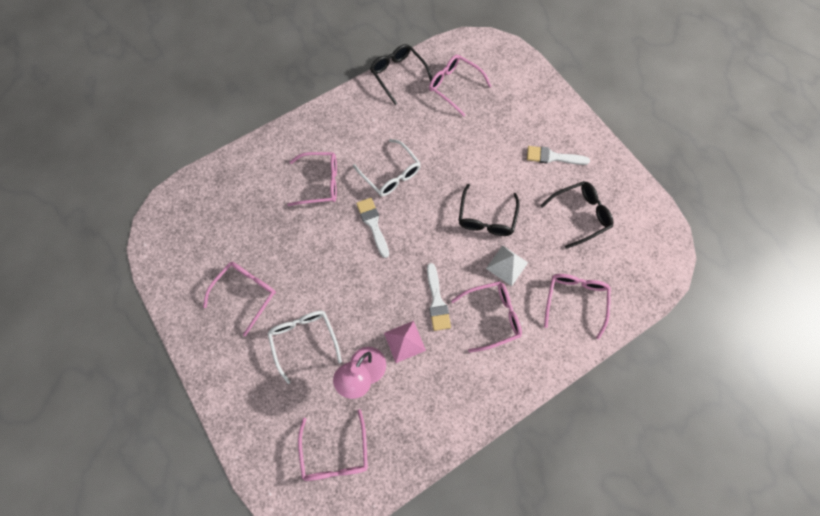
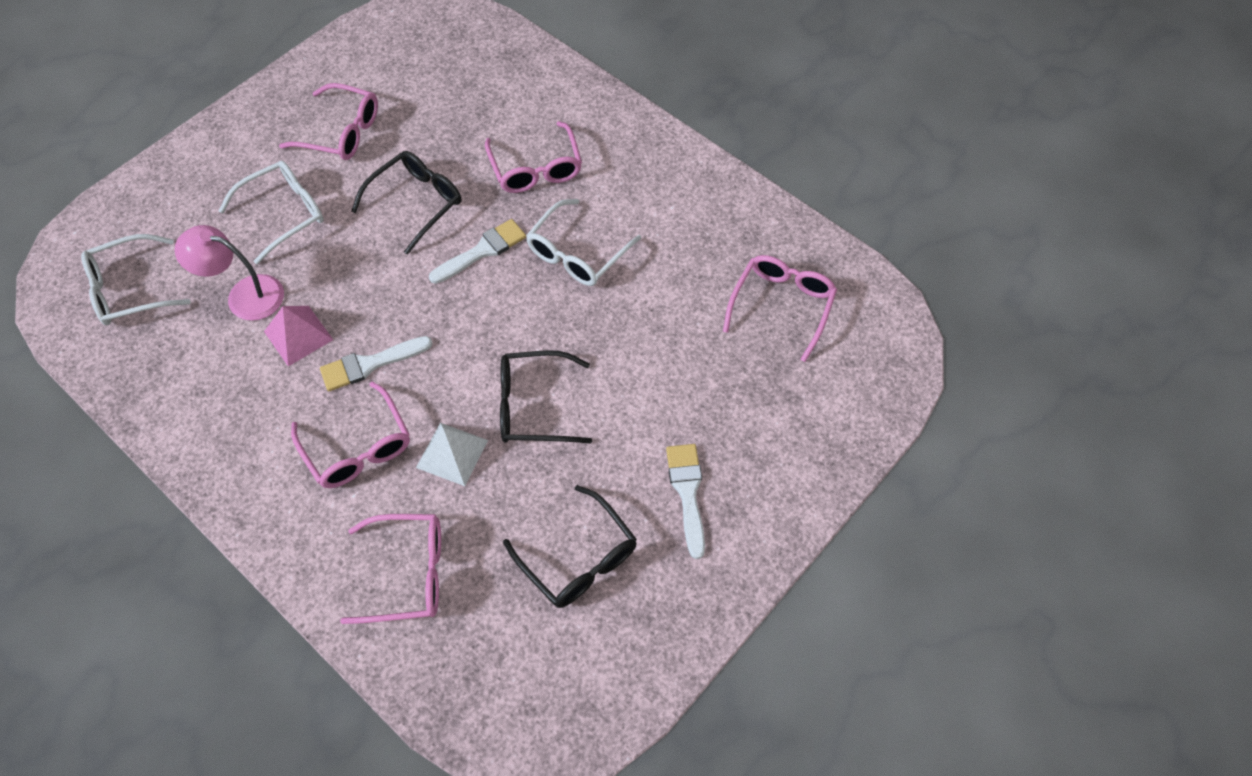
camera: 75 degrees right, 10 degrees down
(335, 452) = (130, 289): pink glasses -> white glasses
(398, 75) = (772, 220): black glasses -> black glasses (416, 203)

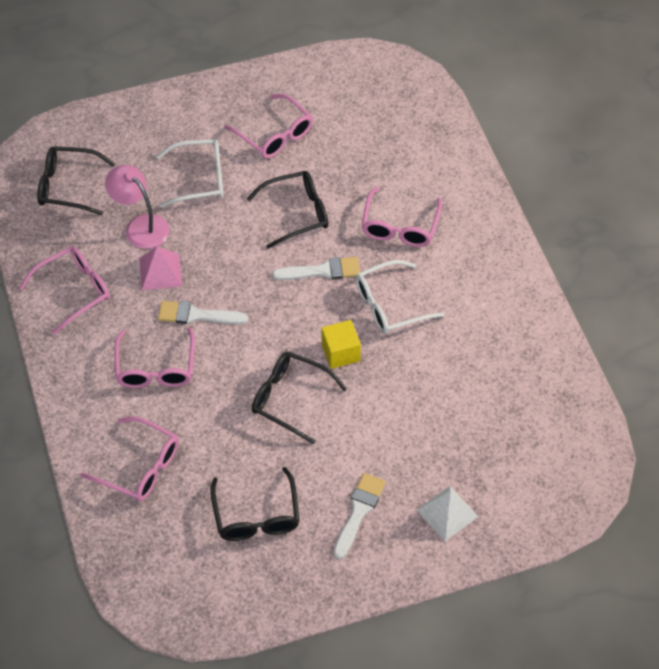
camera: 30 degrees right, 5 degrees down
(130, 289) = (68, 186): white glasses -> black glasses
(452, 453) = (215, 403): white pyramid -> white pyramid (447, 513)
(557, 328) = (340, 352): none -> yellow cube
(781, 306) = (517, 416): pink glasses -> pink glasses (74, 291)

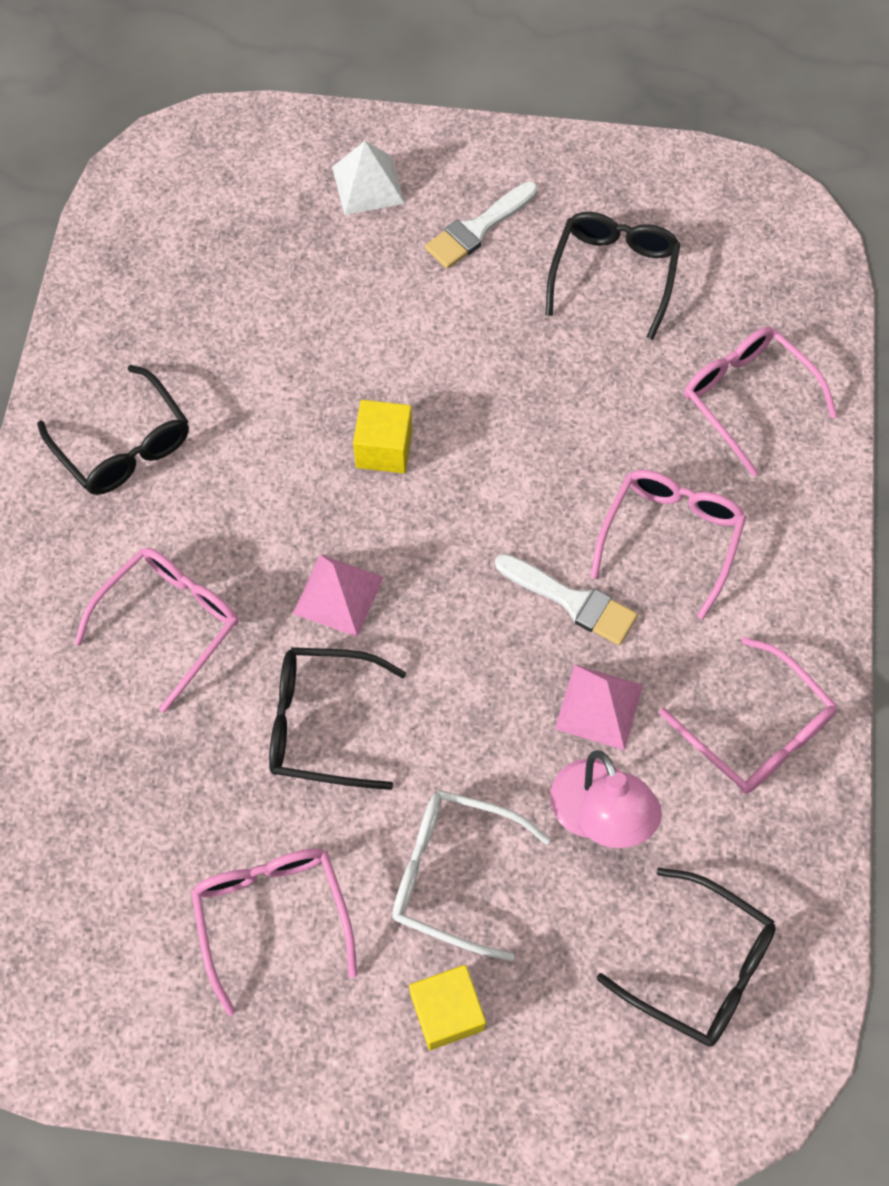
camera: 155 degrees left, 10 degrees up
(74, 291) = (756, 730): pink glasses -> pink glasses turned 120 degrees counterclockwise
(177, 131) = (447, 1011): none -> yellow cube
(290, 399) = (492, 410): black glasses -> black glasses (124, 445)
(322, 271) = (338, 595): white brush -> pink pyramid
(390, 305) = (268, 493): white glasses -> none

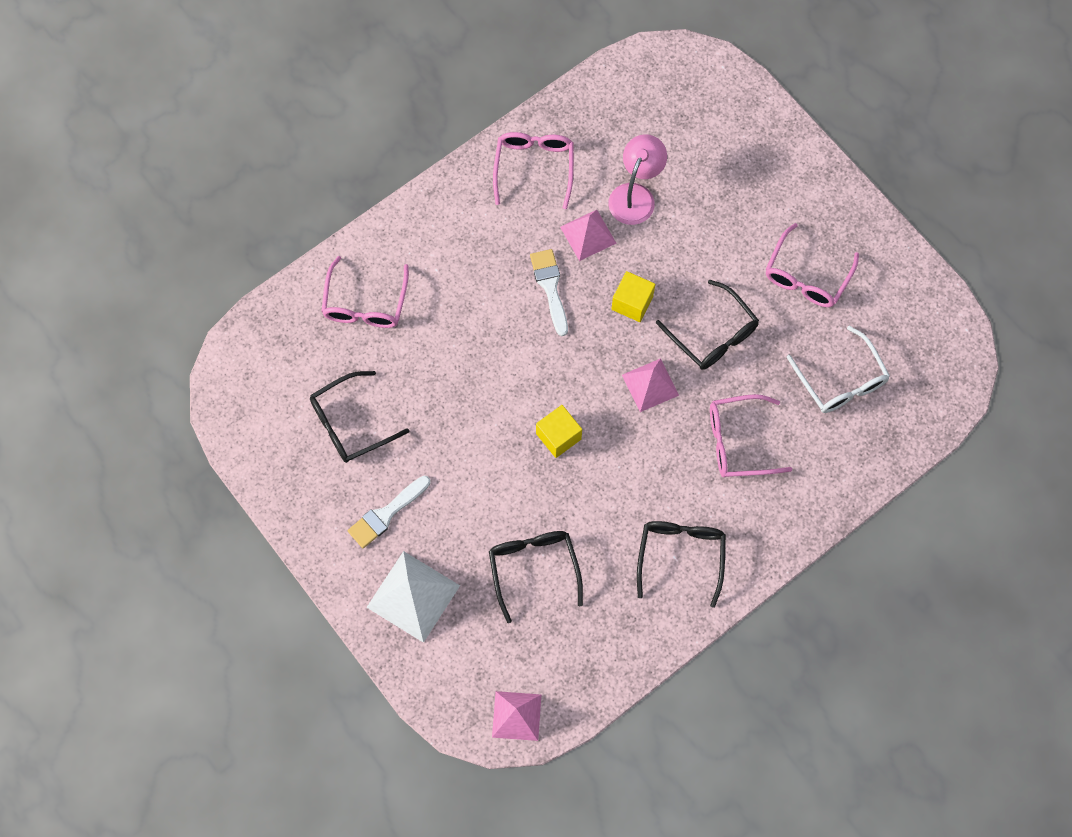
camera: 135 degrees left, 5 degrees up
(156, 173) = (516, 715): none -> pink pyramid
(368, 185) = (413, 596): white pyramid -> white pyramid, size x1.50
(447, 1011) = (770, 181): yellow cube -> yellow cube (632, 303)
(454, 874) = (717, 226): white glasses -> white glasses (841, 380)
(478, 228) = (386, 514): white brush -> white brush turned 135 degrees clockwise
(670, 538) = (476, 274): pink glasses -> none
(700, 967) = (655, 110): black glasses -> black glasses (534, 568)

